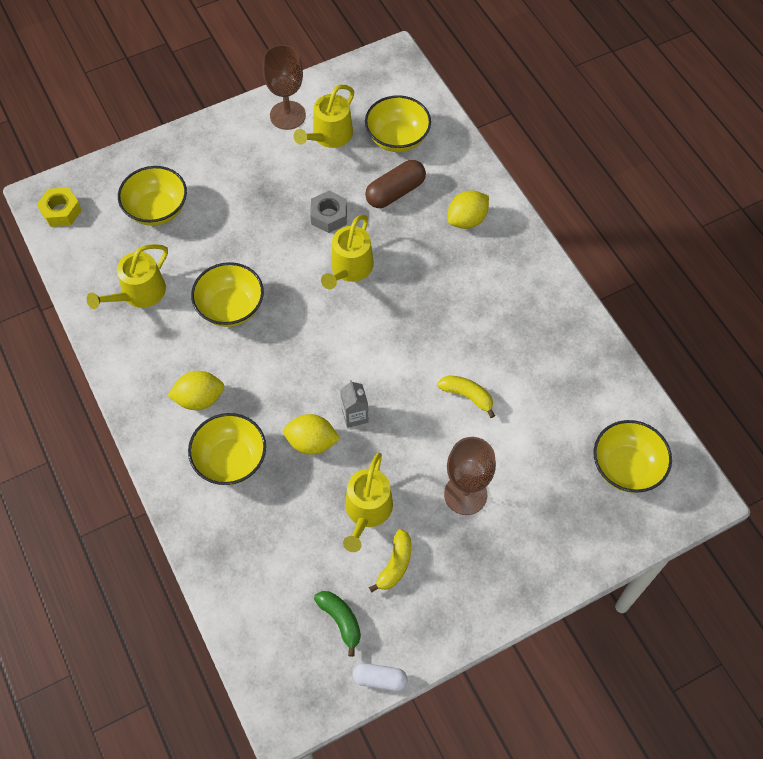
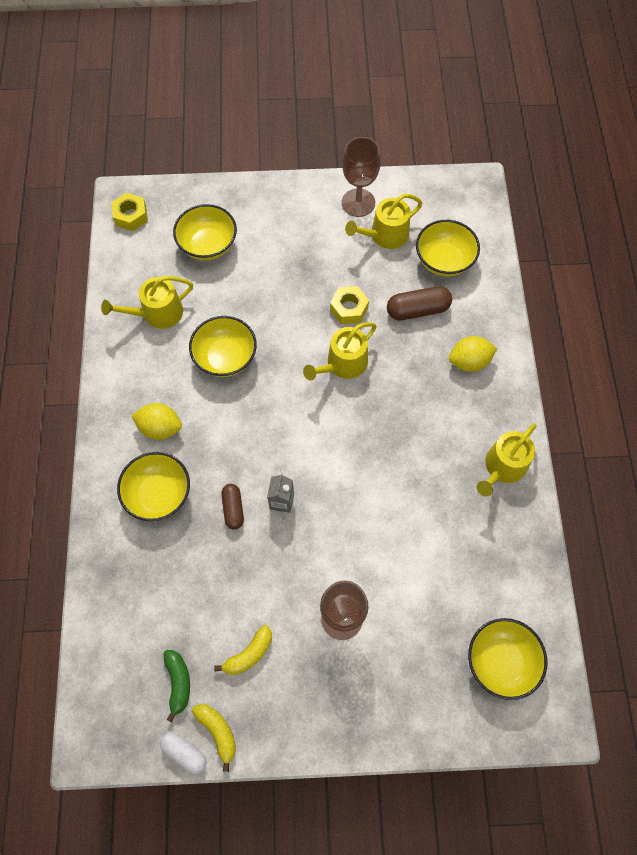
camera: 25 degrees right, 5 degrees up
(311, 442) = (233, 509): yellow lemon -> brown capsule
(329, 216) = (349, 308): grey nut -> yellow nut
(367, 511) = (249, 593): yellow watering can -> yellow watering can (503, 467)
(467, 396) = (388, 527): yellow banana -> yellow banana (218, 732)

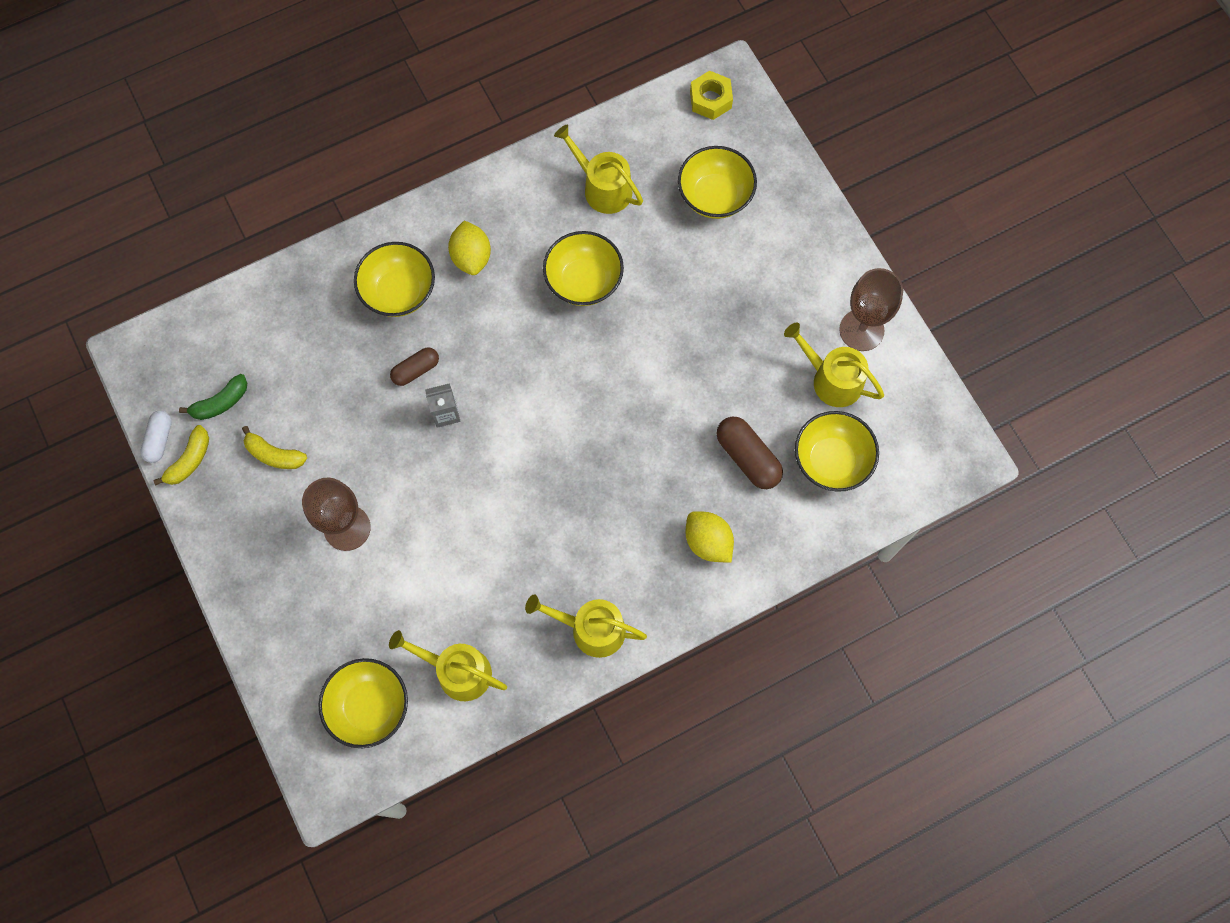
camera: 65 degrees right, 5 degrees up
(343, 364) = (636, 406): yellow watering can -> yellow watering can (457, 671)
(349, 308) = (710, 381): yellow nut -> none

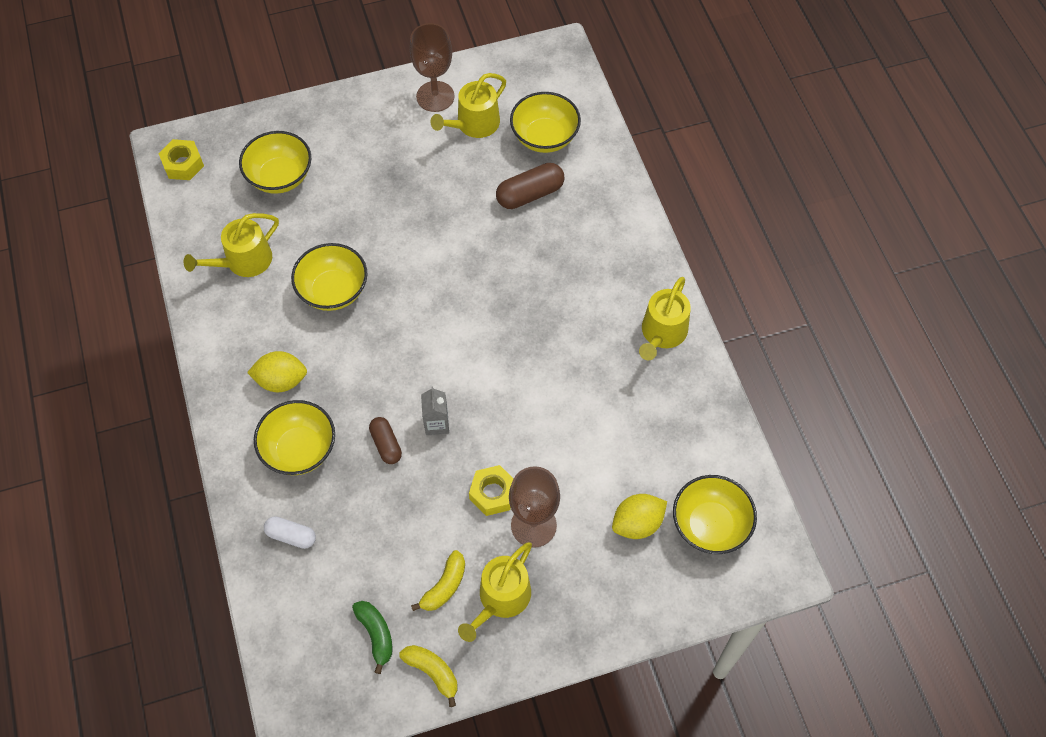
camera: 80 degrees left, 10 degrees down
(159, 440) = (403, 702): white capsule -> white capsule (291, 536)
(376, 482) = (493, 493): none -> yellow nut
(457, 671) = (686, 445): yellow watering can -> yellow watering can (501, 599)
(708, 542) = (599, 235): yellow lemon -> yellow lemon (637, 523)

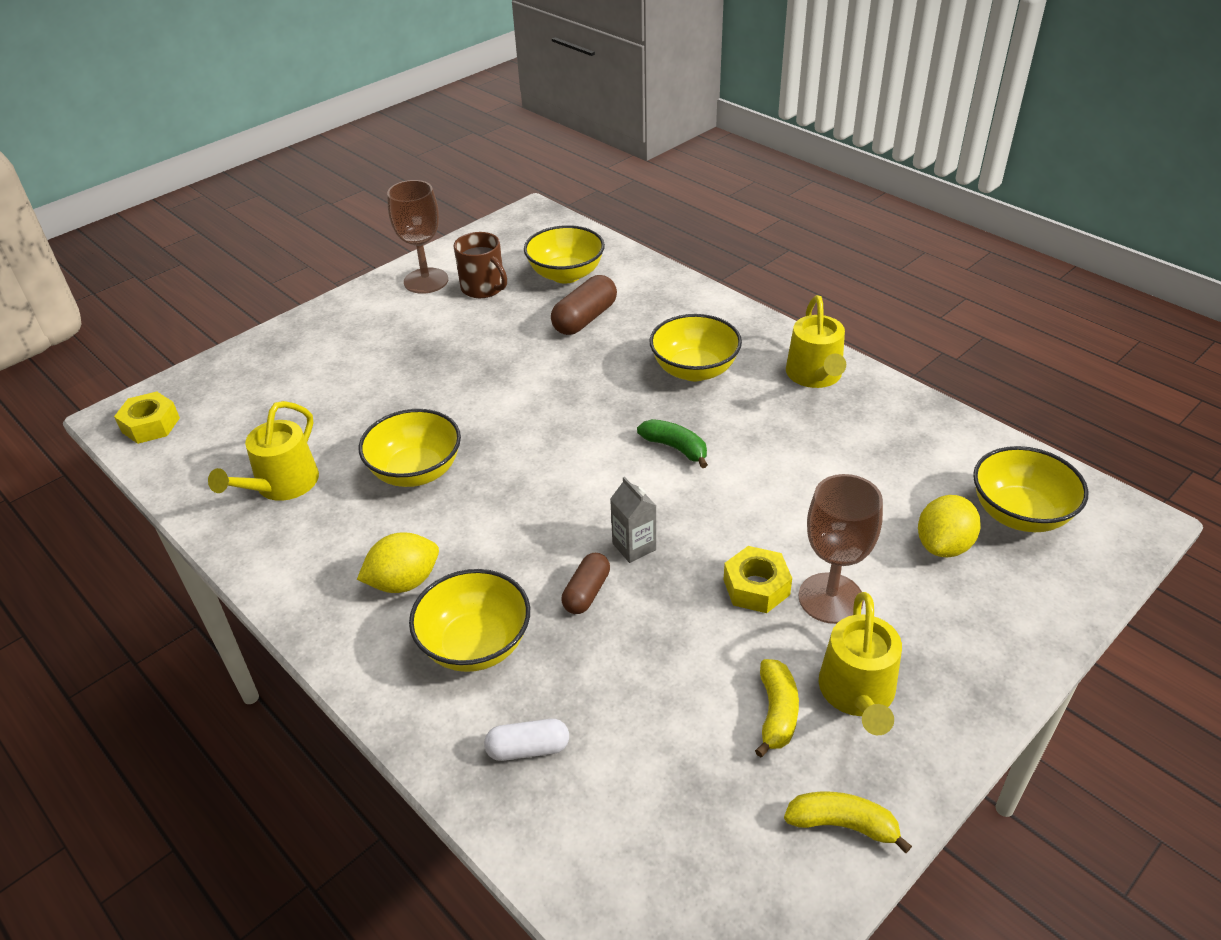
camera: 25 degrees left, 20 degrees down
(280, 177) = (284, 396): yellow bowl -> yellow bowl (694, 370)
(376, 635) = (731, 816): green banana -> green banana (675, 448)
(386, 444) = (586, 592): brown capsule -> brown capsule turned 75 degrees clockwise
(474, 124) = (483, 288): yellow watering can -> brown mug

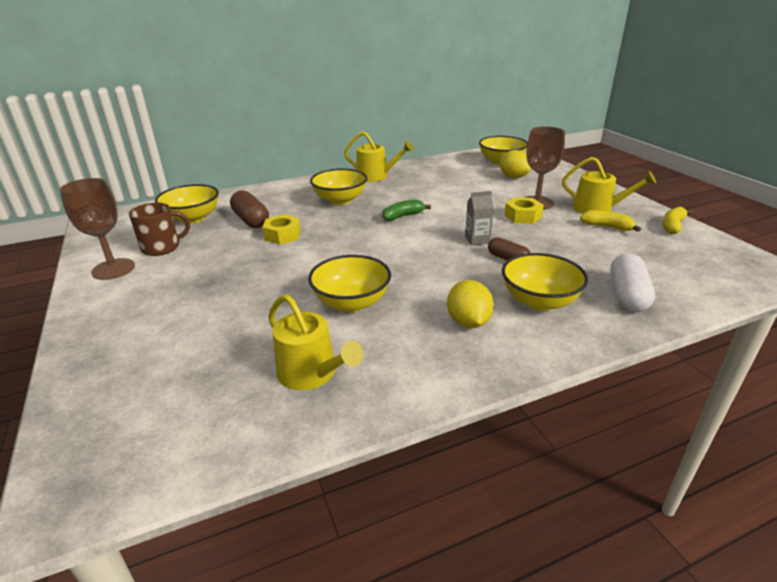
camera: 70 degrees left, 10 degrees down
(150, 425) = (115, 471): yellow nut -> yellow nut (282, 235)
(528, 749) = (627, 295): white capsule -> white capsule, size x1.56

